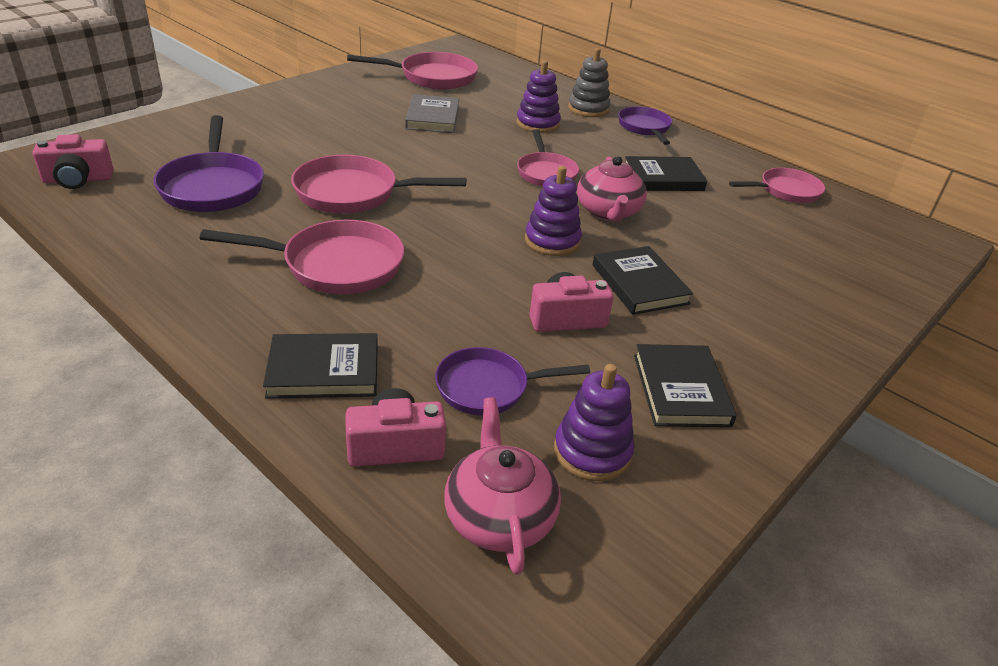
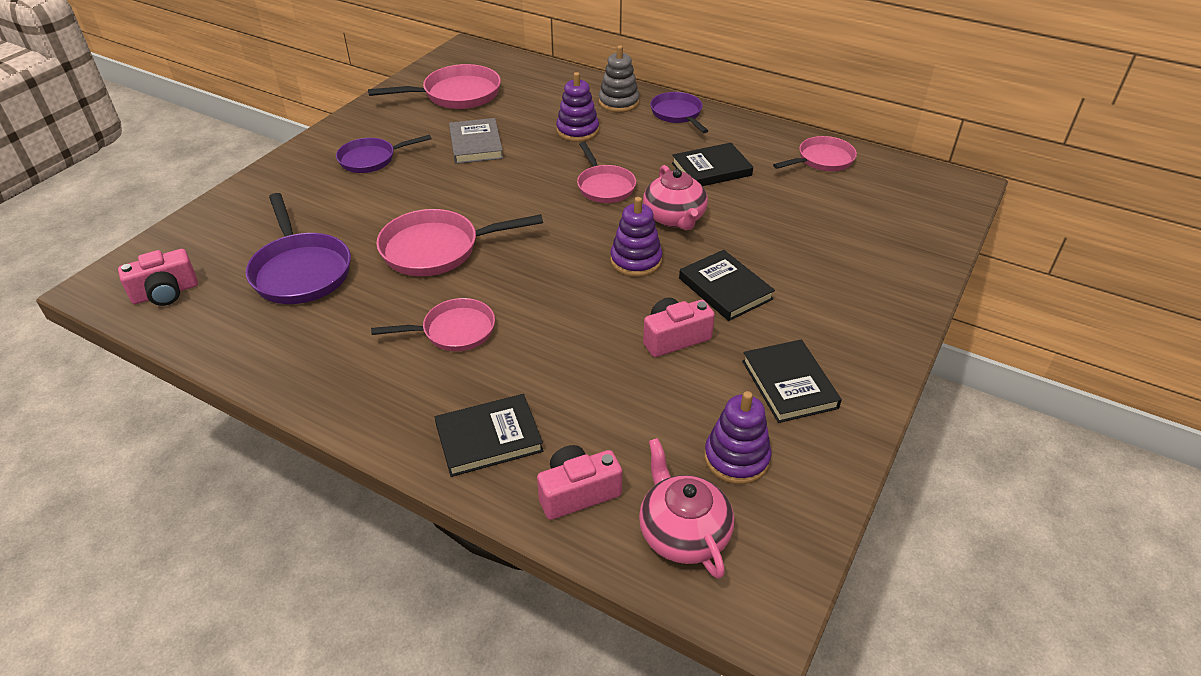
camera: 10 degrees left, 5 degrees up
(335, 265) = (454, 331): pink pan -> pink pan, size x0.66
(488, 387) = (633, 420): purple pan -> purple pan (371, 159)

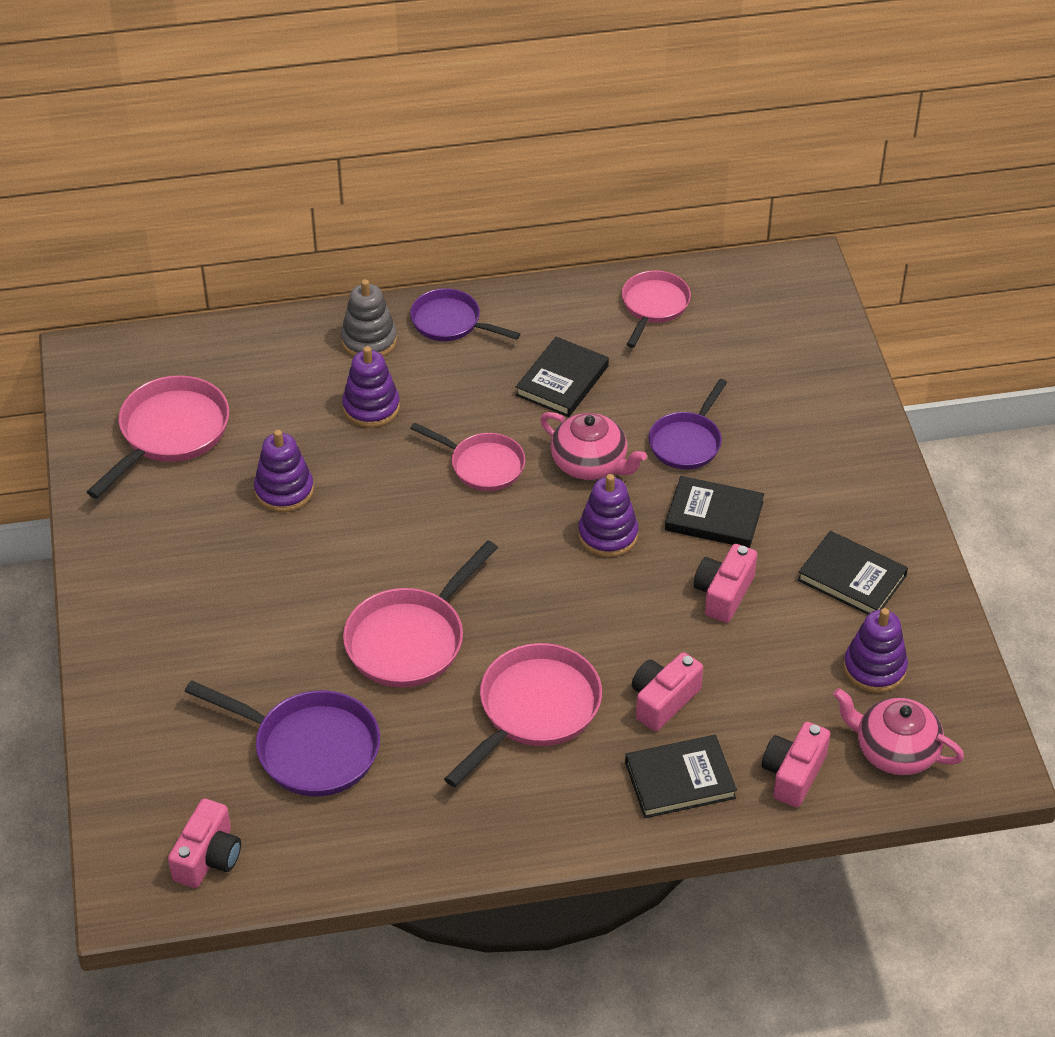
camera: 40 degrees left, 5 degrees up
(371, 159) = (194, 579): purple pan -> purple pan (687, 442)
(454, 331) = (534, 710): pink pan -> pink pan, size x1.52
(476, 144) = (284, 491): grey book -> purple stacking toy
(489, 438) = (680, 780): black book -> black book turned 45 degrees clockwise
(545, 378) = (663, 700): none -> pink camera

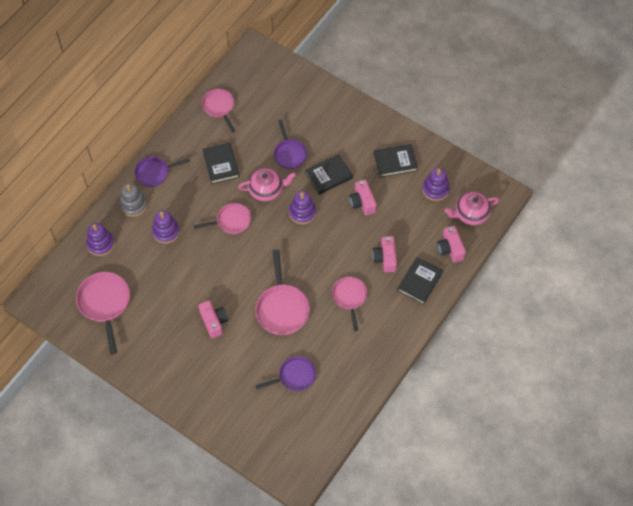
camera: 45 degrees left, 15 degrees up
(208, 857) = (306, 444): pink camera -> pink camera (214, 322)
(284, 491) = (174, 290): purple stacking toy -> purple stacking toy (101, 244)
(309, 748) = (294, 376): purple pan -> purple pan, size x0.66
(534, 710) = (349, 297): pink pan -> pink pan, size x0.66

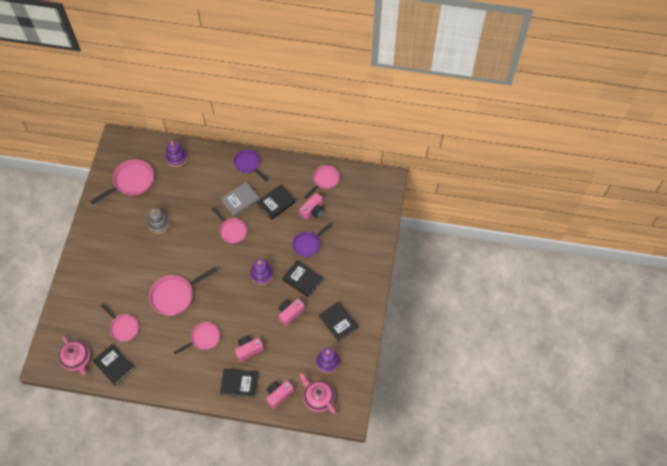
camera: 65 degrees right, 0 degrees up
(133, 205) = (216, 163): grey stacking toy -> grey stacking toy (159, 224)
(166, 231) = (204, 193): purple stacking toy -> none
(196, 198) = (240, 200): none -> grey book
(214, 322) = (145, 255): pink camera -> pink camera (313, 211)
(266, 189) = (269, 242): pink teapot -> pink teapot (77, 359)
(294, 376) = (123, 327): purple pan -> pink pan
(336, 402) = (114, 365): none -> black book

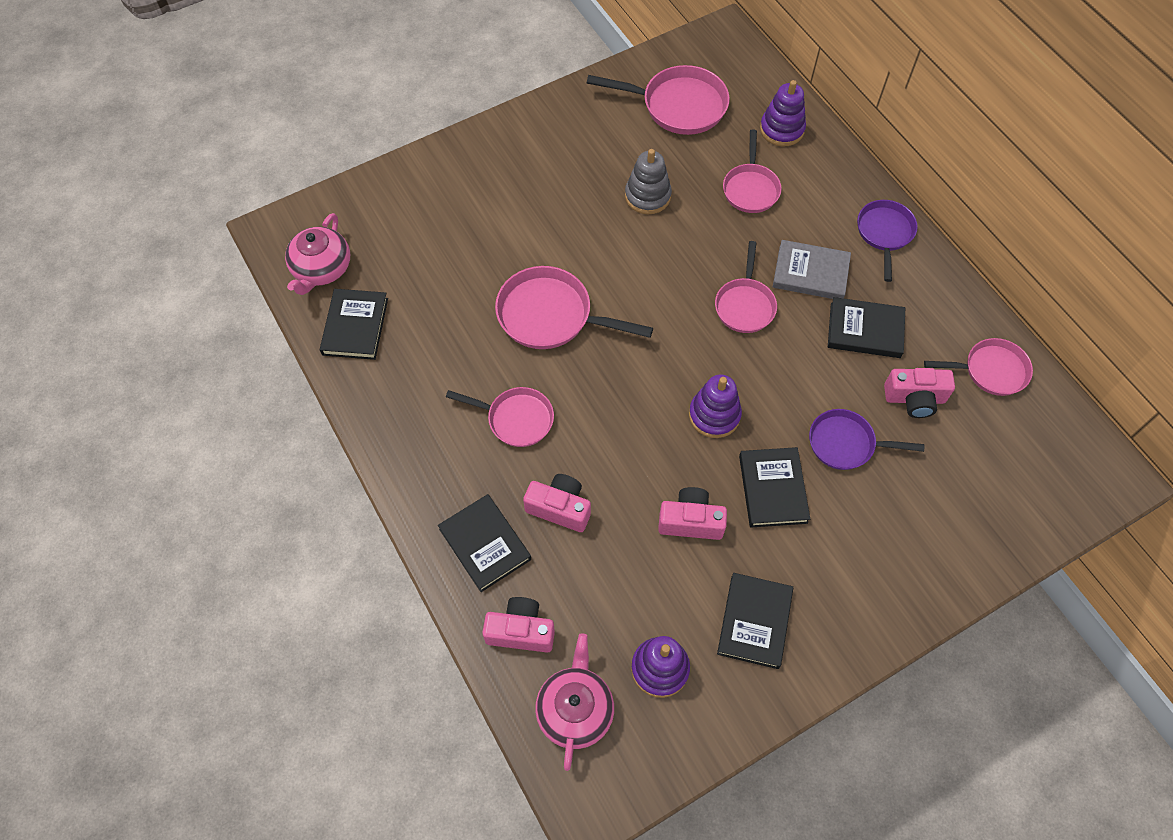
camera: 50 degrees right, 0 degrees up
(123, 327) = (429, 288): pink pan -> pink pan (750, 188)

